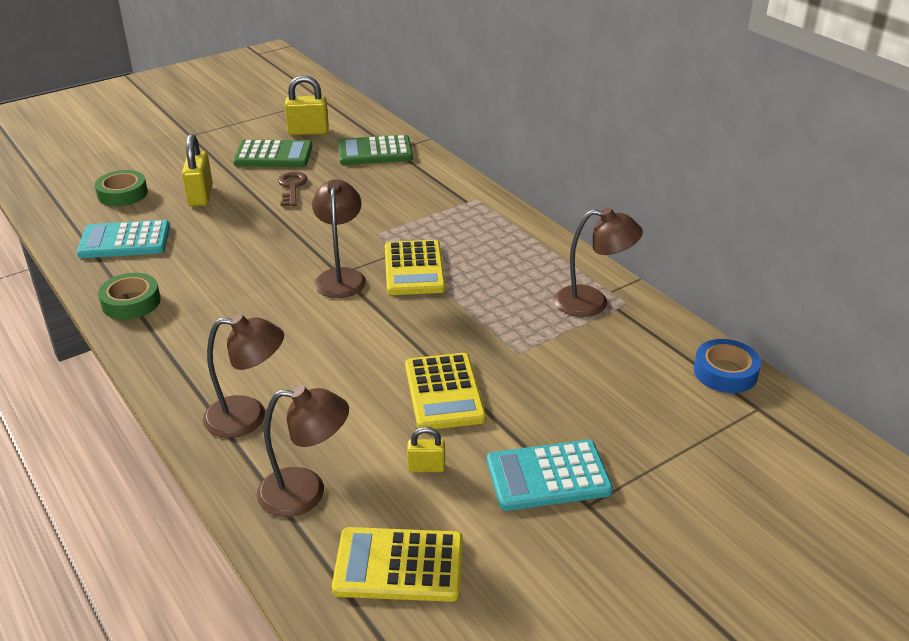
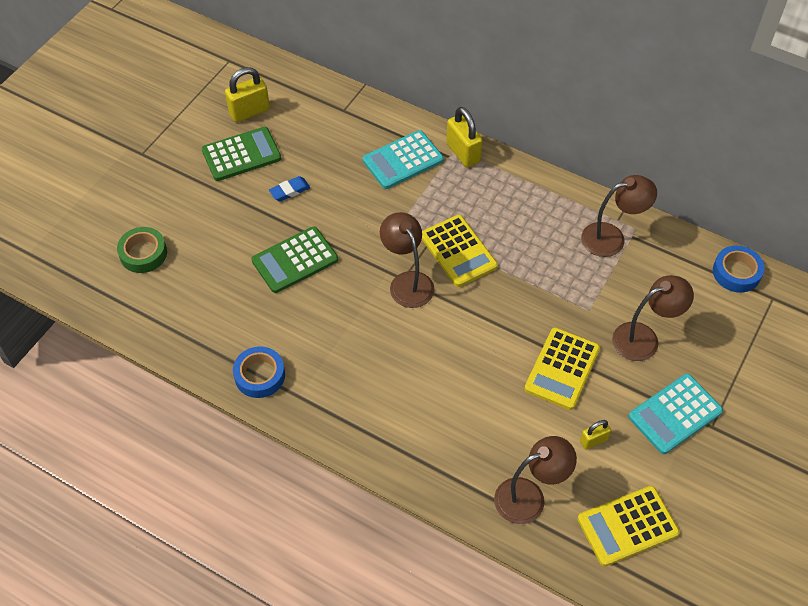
camera: 25 degrees left, 20 degrees up
(125, 241) = (195, 309): turquoise calculator -> turquoise calculator (403, 160)
(131, 302) = (259, 375): green tape -> blue tape
(200, 196) = (217, 231): yellow padlock -> yellow padlock (463, 153)
(248, 417) = (441, 450): brown lamp -> brown lamp (644, 338)
(292, 187) = (290, 191): brown key -> blue eraser
(375, 152) = (329, 119): green calculator -> green calculator (295, 260)
(444, 392) = (562, 369): yellow calculator -> yellow calculator turned 60 degrees clockwise

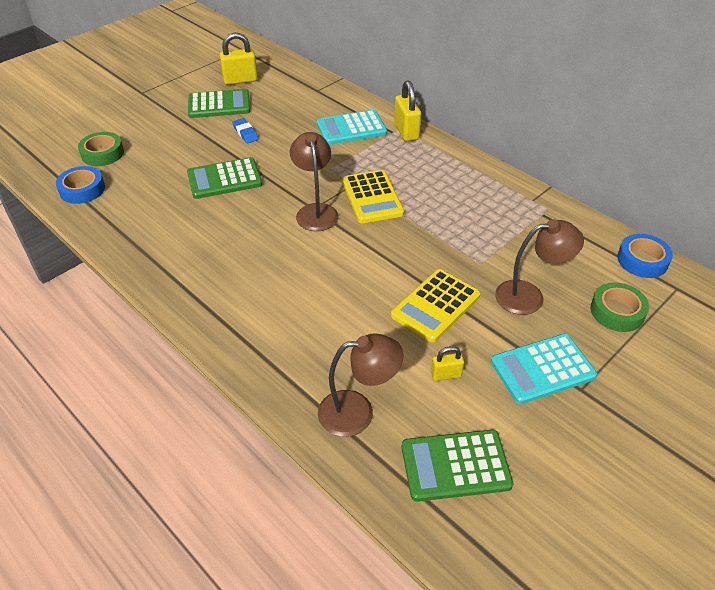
camera: 15 degrees right, 10 degrees down
(259, 375) = (147, 255): blue tape -> blue tape (82, 189)
(290, 191) = (245, 133): blue eraser -> blue eraser turned 75 degrees clockwise
(612, 237) = (522, 212): brown lamp -> none
(627, 526) = (455, 466): yellow calculator -> green calculator
(725, 337) = (617, 311): none -> green tape

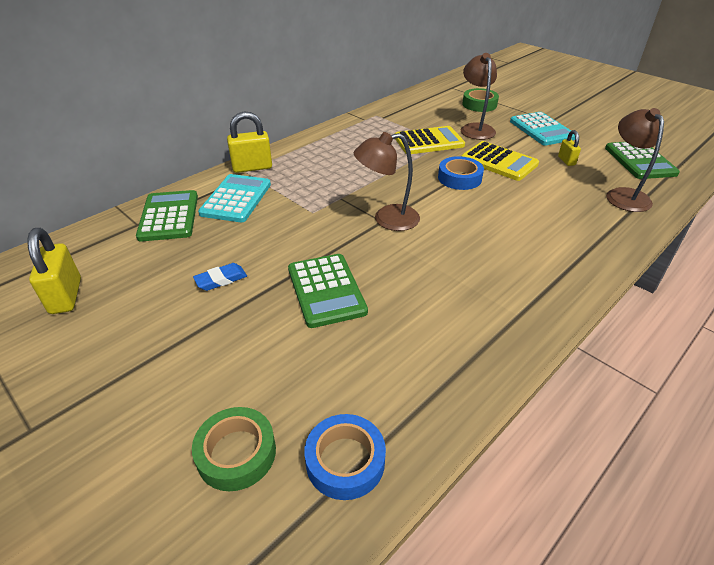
camera: 90 degrees left, 5 degrees down
(219, 105) = (131, 313): green calculator -> green calculator (169, 216)
(351, 128) = (236, 199): turquoise calculator -> turquoise calculator turned 150 degrees counterclockwise
(372, 197) = (363, 187): yellow calculator -> yellow calculator (429, 141)
(642, 260) = (428, 93): blue tape -> blue tape (459, 178)

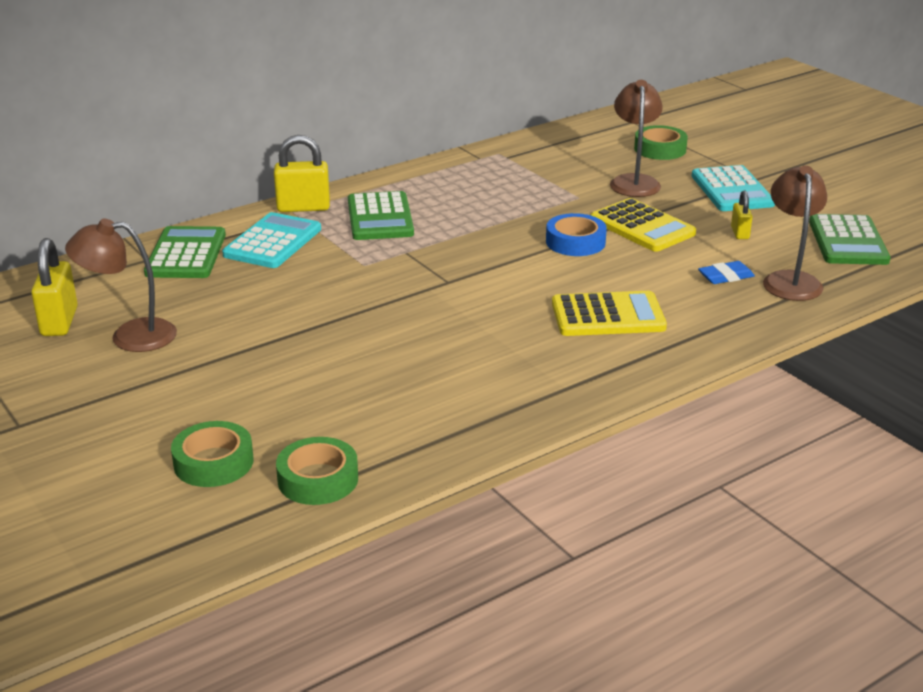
camera: 10 degrees right, 10 degrees down
(221, 280) = (233, 323): blue eraser -> blue eraser (725, 277)
(326, 290) = (351, 344): green calculator -> green calculator (380, 217)
(345, 461) = (318, 479): blue tape -> green tape
(387, 219) = (455, 280): brown lamp -> brown lamp (130, 336)
(429, 141) = (557, 193): yellow calculator -> yellow calculator (608, 316)

